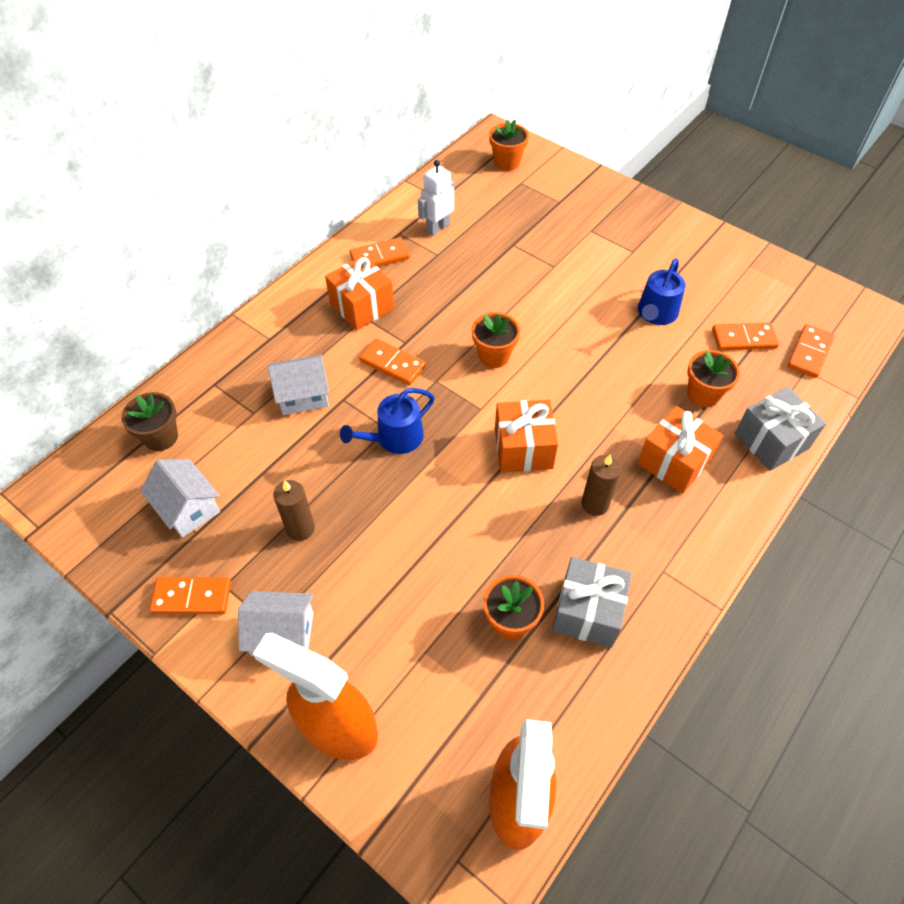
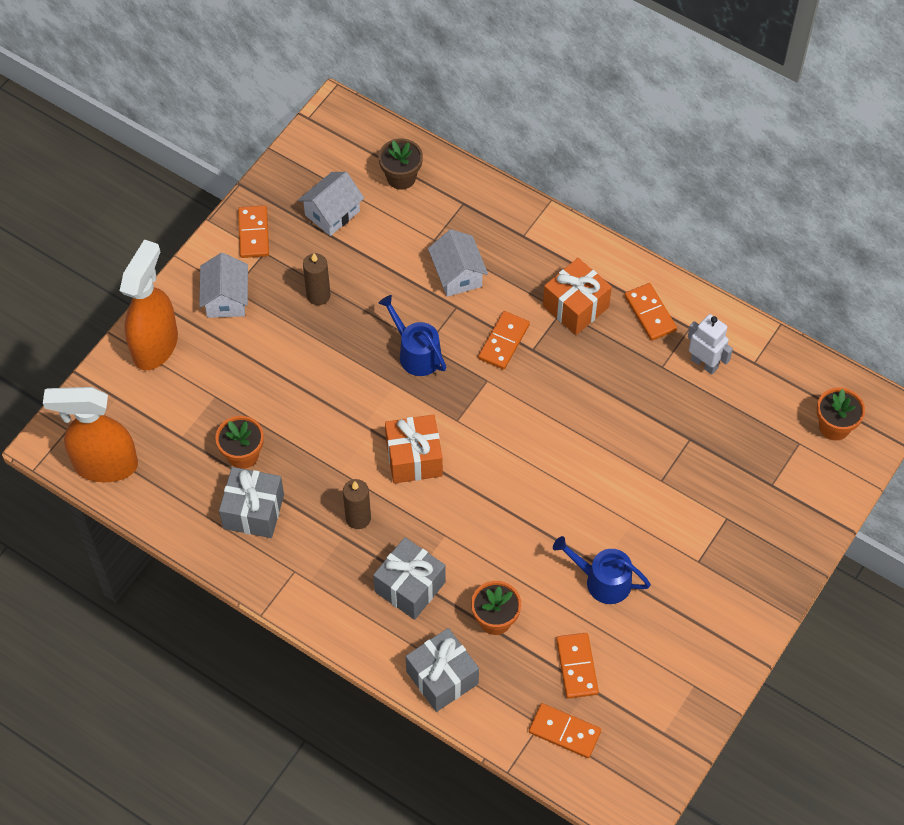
camera: 85 degrees right, 5 degrees up
(494, 356) = (524, 428): orange flower pot -> none
(674, 462) = (410, 587): orange gift -> grey gift

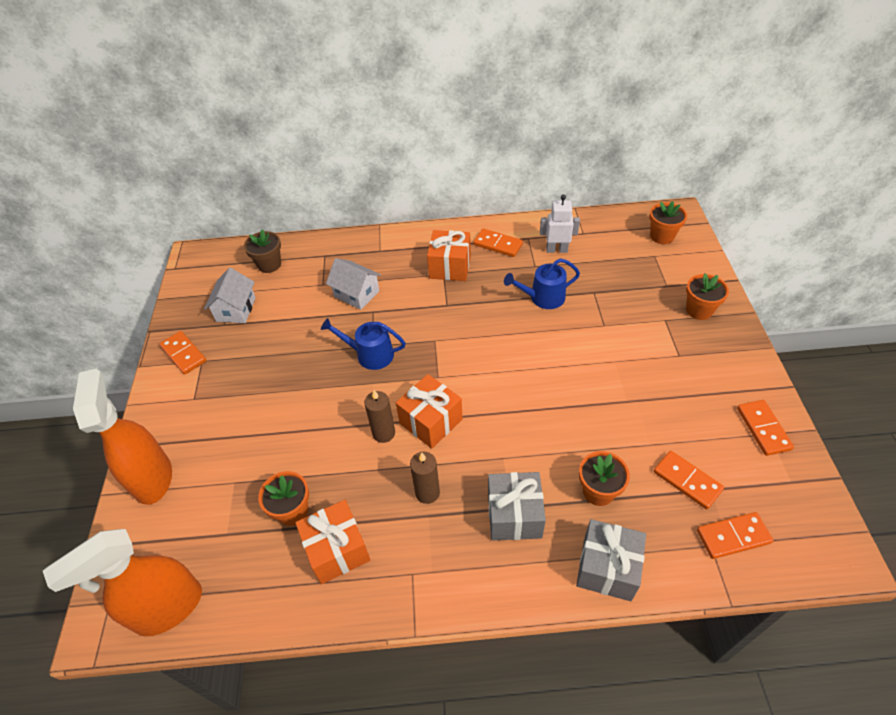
camera: 35 degrees left, 10 degrees down
(226, 298) = (192, 408): white house -> none
(253, 511) = (337, 550): grey gift -> orange gift
(318, 295) = (266, 363): brown candle -> brown candle (384, 433)
(504, 342) = (424, 312): orange domino -> orange domino (763, 429)
(602, 581) = (638, 410): blue watering can -> blue watering can (543, 298)
(772, 533) = (699, 310): none -> orange flower pot

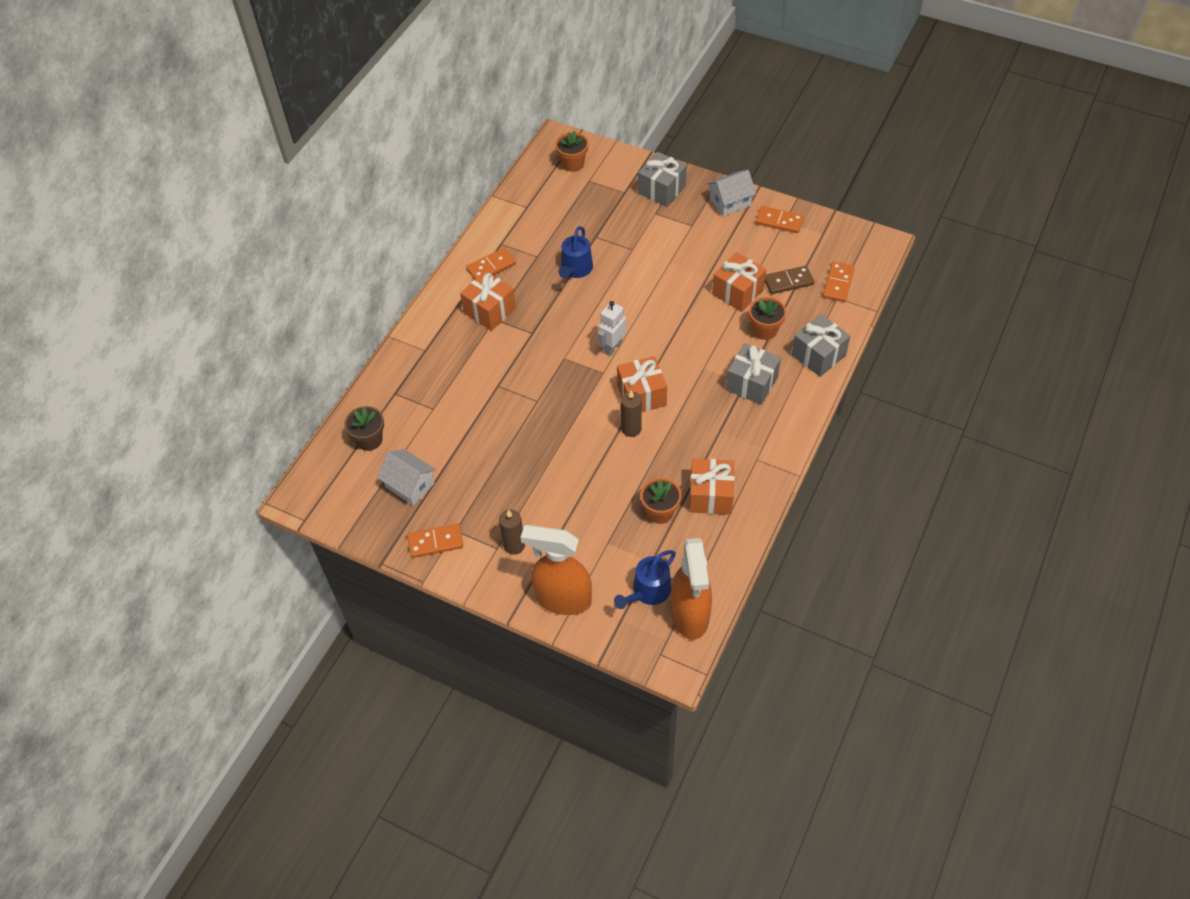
camera: 60 degrees left, 5 degrees up
(356, 294) = (466, 388): white house -> white house (730, 202)
(370, 354) = (545, 406): blue watering can -> blue watering can (648, 591)
(427, 493) = (701, 424): brown candle -> brown candle (514, 545)
(556, 250) = (531, 233): white robot -> white robot (612, 347)
(629, 438) = (737, 292): none -> orange gift
(687, 481) = (788, 281): orange domino -> brown domino
(699, 310) = (661, 190): orange flower pot -> grey gift

